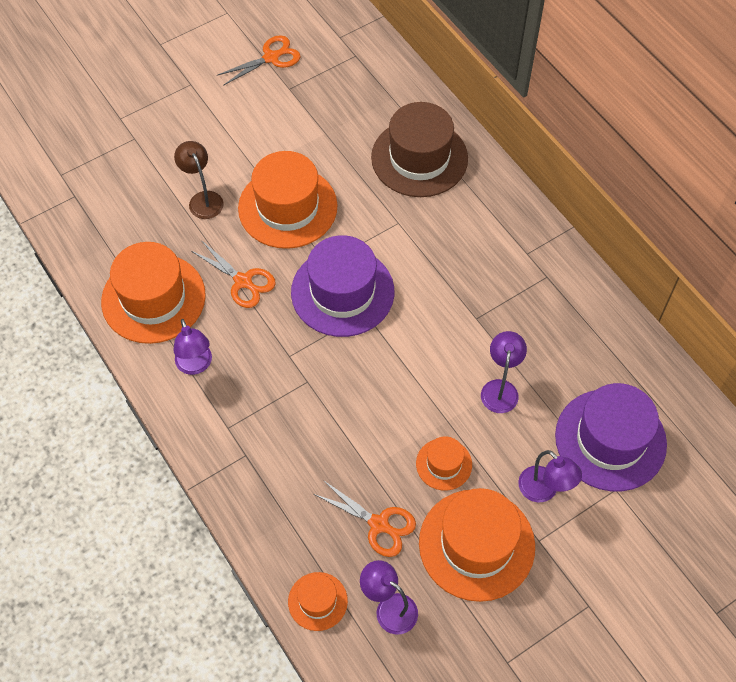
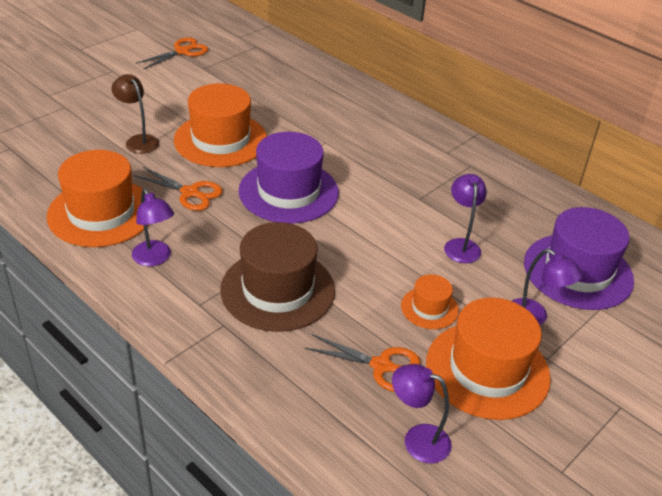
camera: 15 degrees left, 20 degrees down
(317, 601) = (336, 445): orange hat -> none
(419, 158) = (330, 101): brown hat -> brown hat (278, 290)

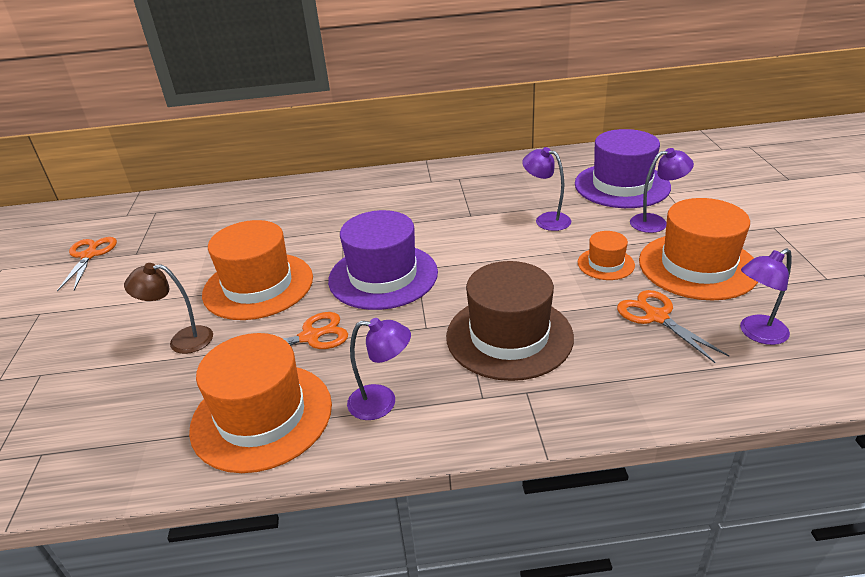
camera: 45 degrees left, 5 degrees down
(382, 366) = (656, 316): orange scissors -> orange scissors turned 90 degrees counterclockwise

